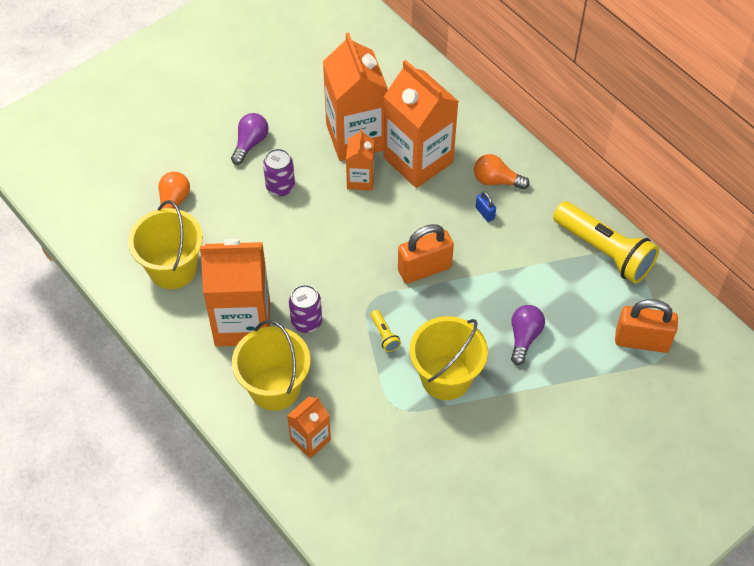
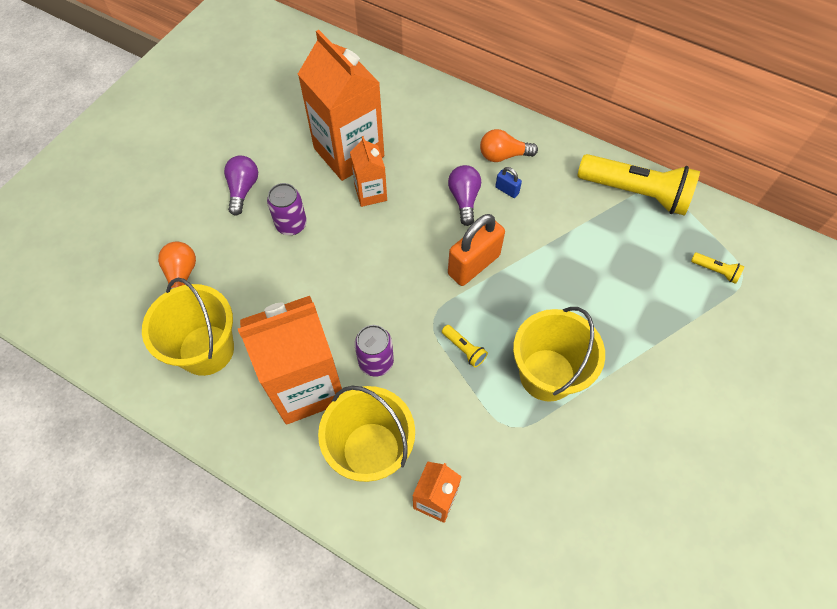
camera: 20 degrees left, 5 degrees up
(418, 160) = (419, 157): orange carton -> none
(524, 337) = (604, 304): purple light bulb -> purple light bulb (464, 199)
(642, 341) = (715, 271): orange padlock -> yellow flashlight

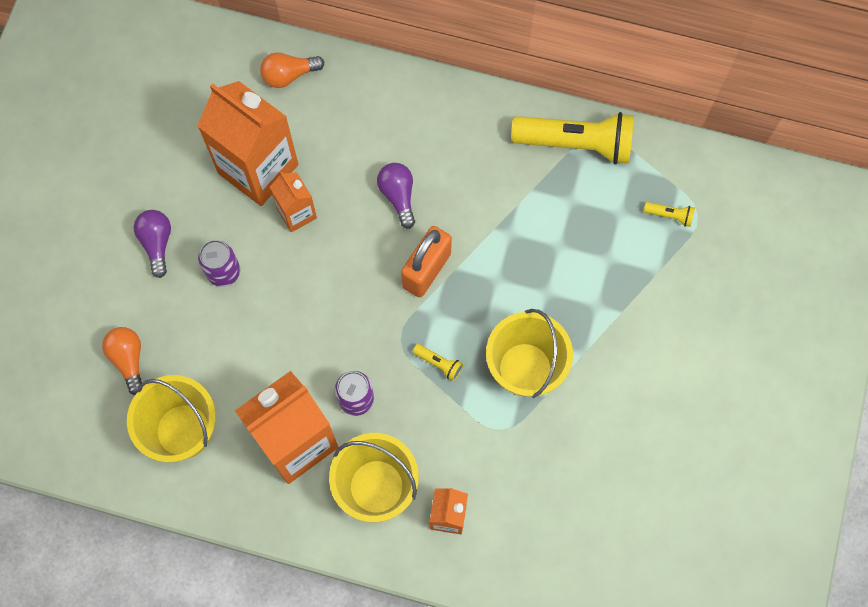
camera: 15 degrees left, 10 degrees up
(503, 155) = (427, 131): orange light bulb -> orange light bulb (289, 75)
(507, 190) = (441, 174): blue padlock -> none

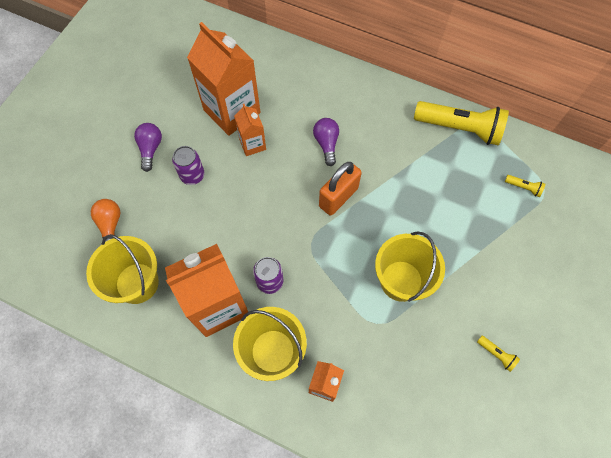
camera: 10 degrees right, 5 degrees down
(289, 75) = (265, 56): orange light bulb -> none
(439, 364) = (336, 266): yellow flashlight -> yellow flashlight (496, 354)

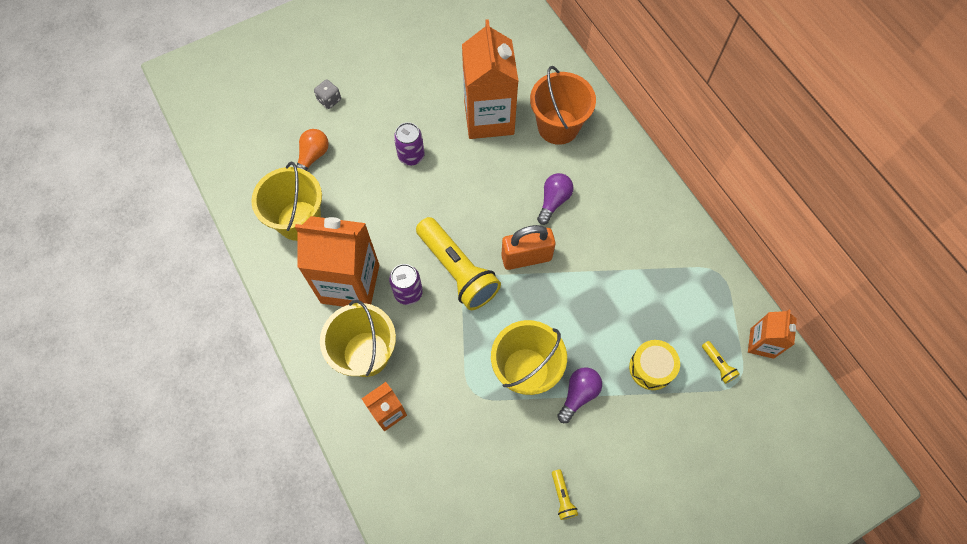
camera: 35 degrees right, 0 degrees up
(91, 172) = (329, 100): none -> grey dice
(150, 149) = (393, 110): purple light bulb -> purple light bulb (578, 394)
(252, 144) = (485, 160): orange carton -> orange carton (762, 343)
(288, 88) = (558, 126): none -> orange bucket
(460, 128) = (698, 267): yellow flashlight -> yellow flashlight (458, 270)
(484, 219) = (651, 368): none -> yellow drum

